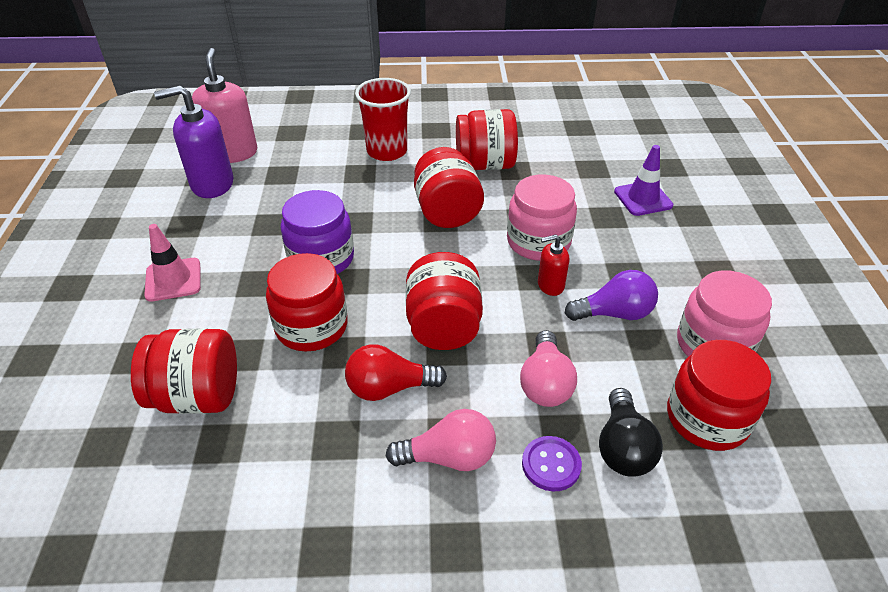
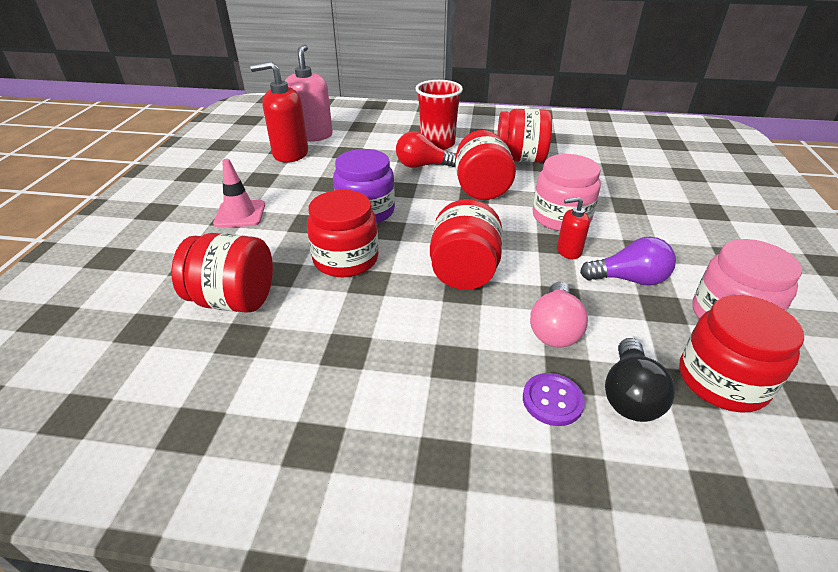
camera: 10 degrees right, 5 degrees down
(212, 184) = (290, 154): purple soap dispenser -> red soap dispenser
(389, 388) = (405, 314): red light bulb -> red light bulb (422, 166)
(448, 457) = (450, 379): pink light bulb -> none
(643, 198) = (663, 194): purple traffic cone -> none

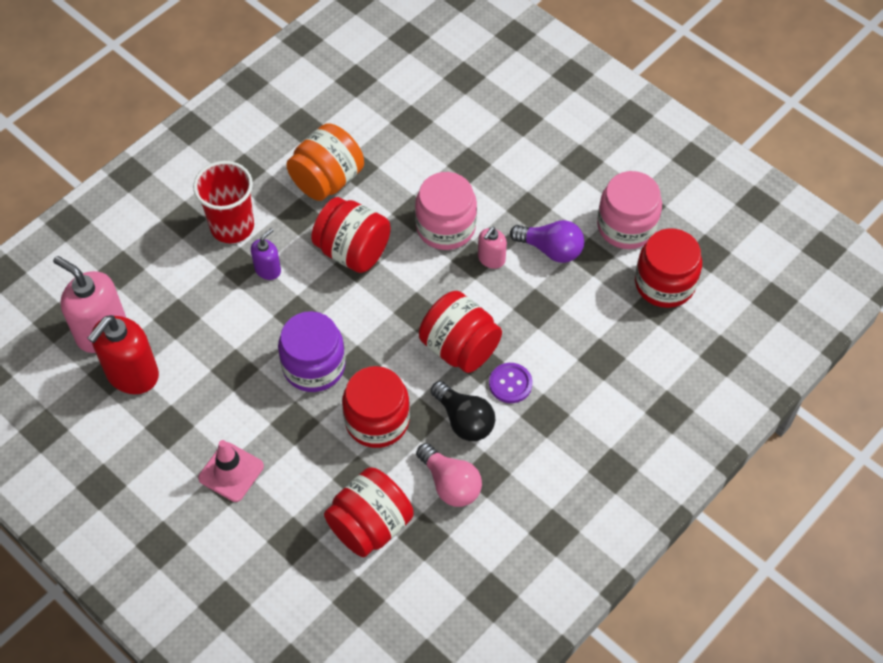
camera: 55 degrees left, 20 degrees up
(422, 166) = (268, 269): red light bulb -> purple soap dispenser
(520, 159) = (327, 180): red jar -> orange jar
(552, 400) = (613, 384): purple button -> purple button (510, 384)
(554, 329) = (560, 335): pink light bulb -> pink light bulb (450, 484)
(568, 251) = (491, 259): red soap dispenser -> pink soap dispenser
(628, 279) = (550, 249): purple light bulb -> purple light bulb turned 75 degrees clockwise
(629, 395) = (639, 340): black light bulb -> black light bulb (464, 420)

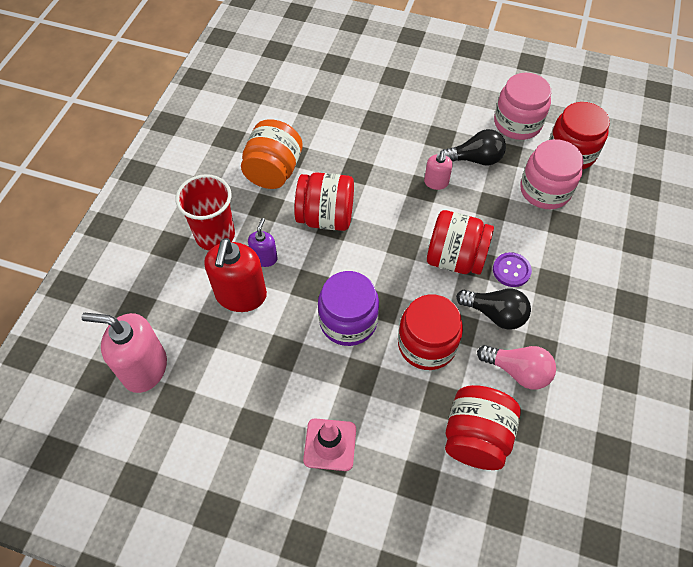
camera: 25 degrees left, 0 degrees up
(132, 374) = (192, 395): red soap dispenser -> red soap dispenser (241, 295)
(445, 227) = (387, 172): pink jar -> pink jar (545, 190)
(550, 249) = (475, 159): purple light bulb -> black light bulb

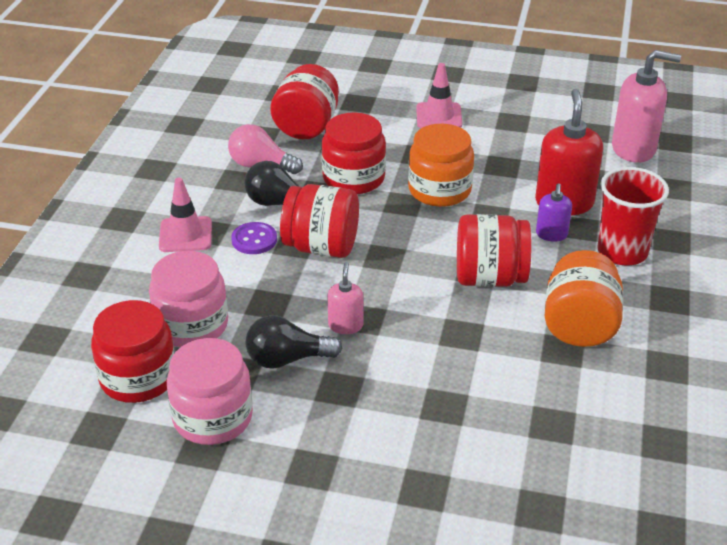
camera: 175 degrees right, 20 degrees down
(348, 321) = (439, 190): purple jar -> orange jar
(570, 280) = (185, 235): none -> pink traffic cone

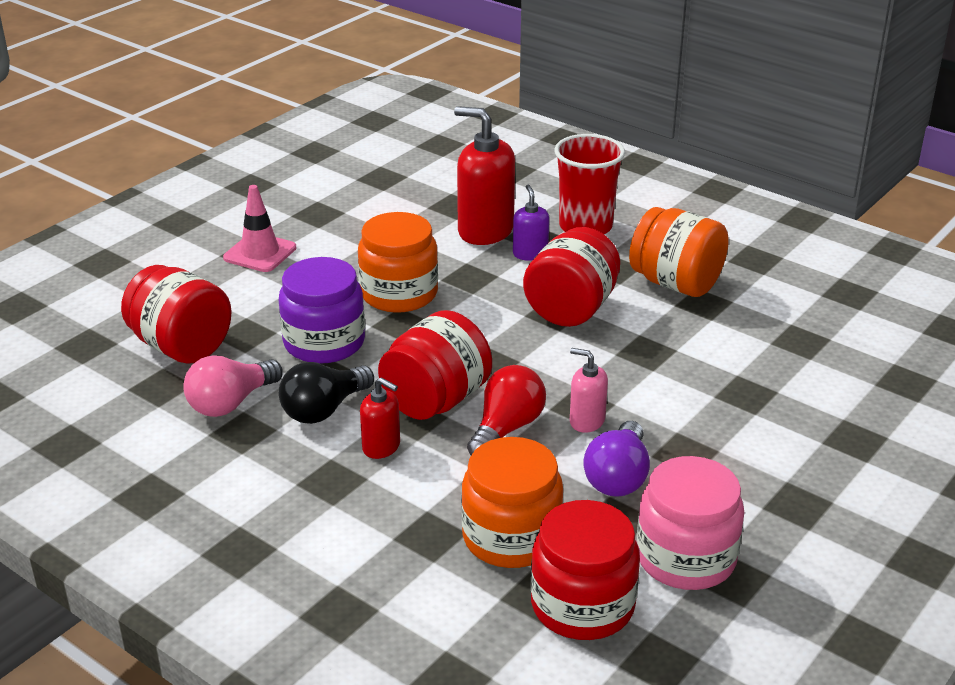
camera: 65 degrees left, 5 degrees down
(185, 235) = (324, 501): pink traffic cone -> none
(192, 325) = (511, 537): pink jar -> orange jar
(254, 240) = (381, 447): purple button -> red soap dispenser
(287, 359) = (618, 477): black light bulb -> purple light bulb
(310, 289) = (506, 429): none -> red light bulb
(353, 178) = (324, 342): red jar -> purple jar
(551, 234) = (530, 254): purple soap dispenser -> purple soap dispenser turned 135 degrees counterclockwise
(634, 149) = (432, 167): pink soap dispenser -> none

